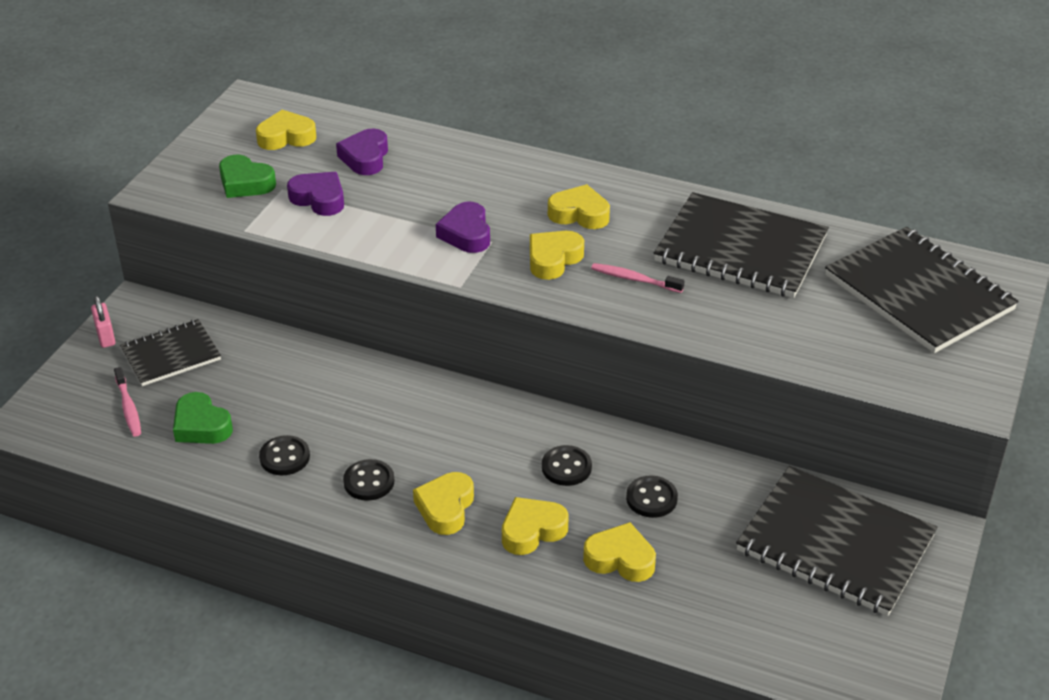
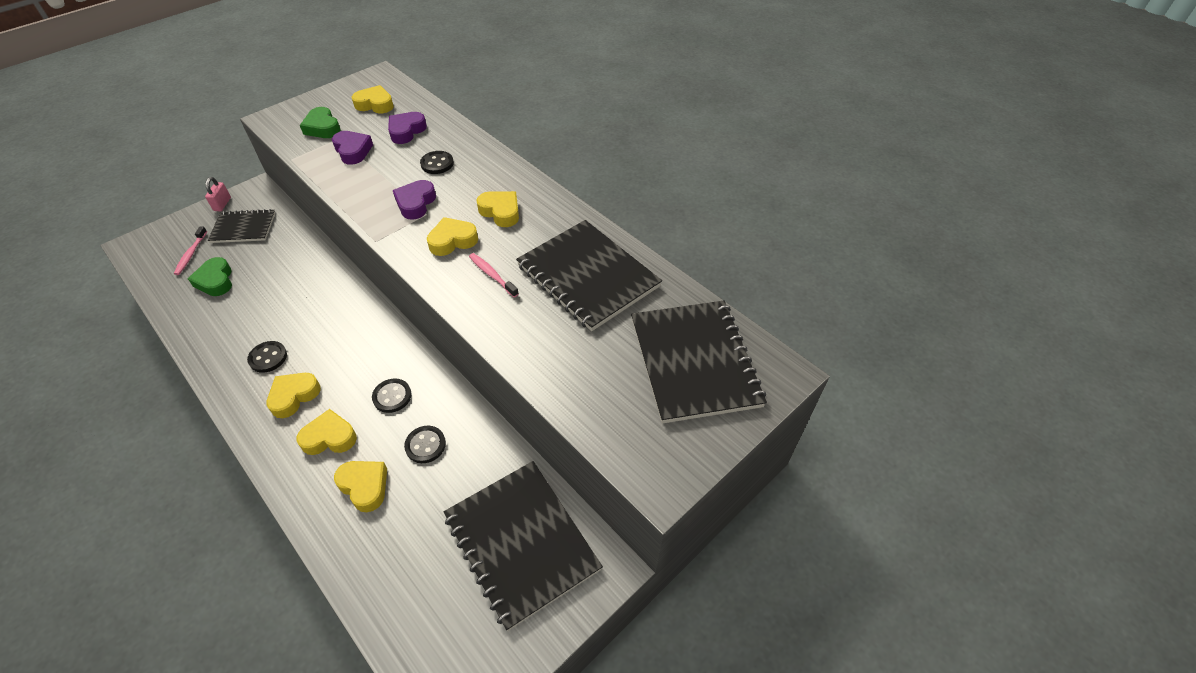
camera: 25 degrees right, 10 degrees up
(284, 457) = (238, 320): black button -> black button (437, 164)

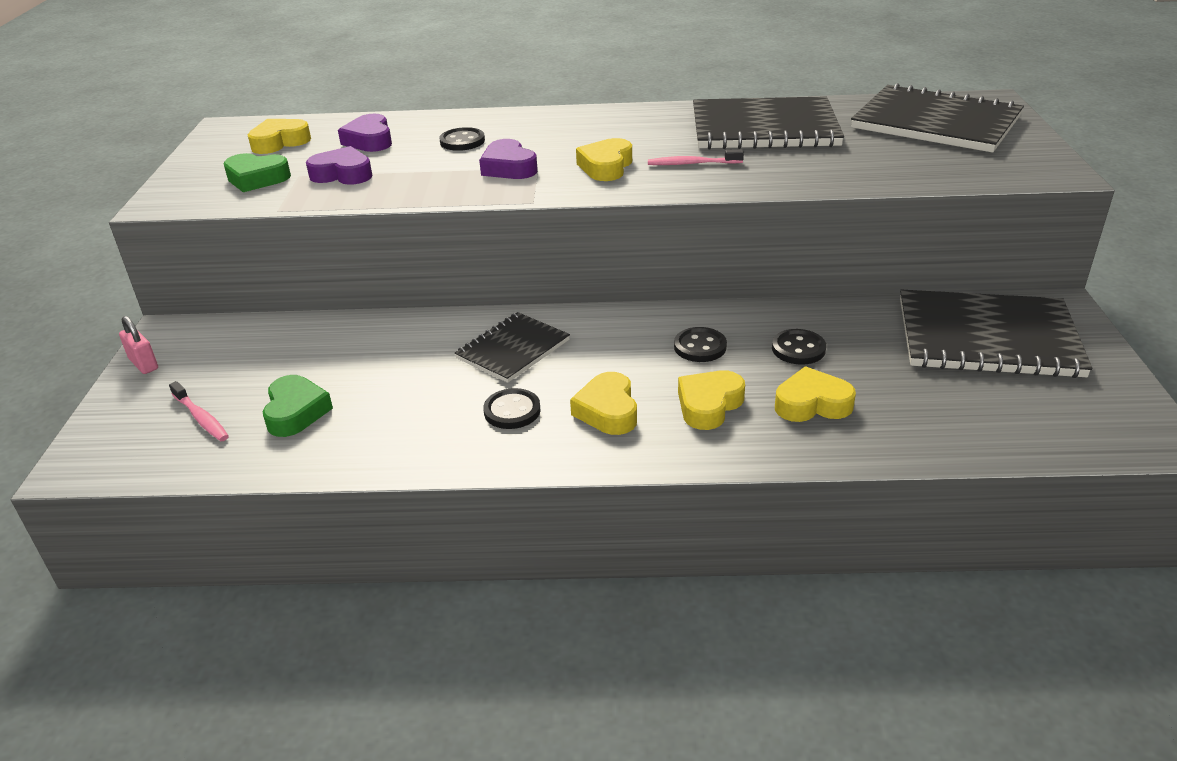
camera: 45 degrees left, 15 degrees down
(215, 281) = (296, 412): green heart -> green heart turned 120 degrees counterclockwise
(243, 228) = (228, 361): black notebook -> black notebook (513, 349)
(501, 212) = (603, 135): yellow heart -> none

